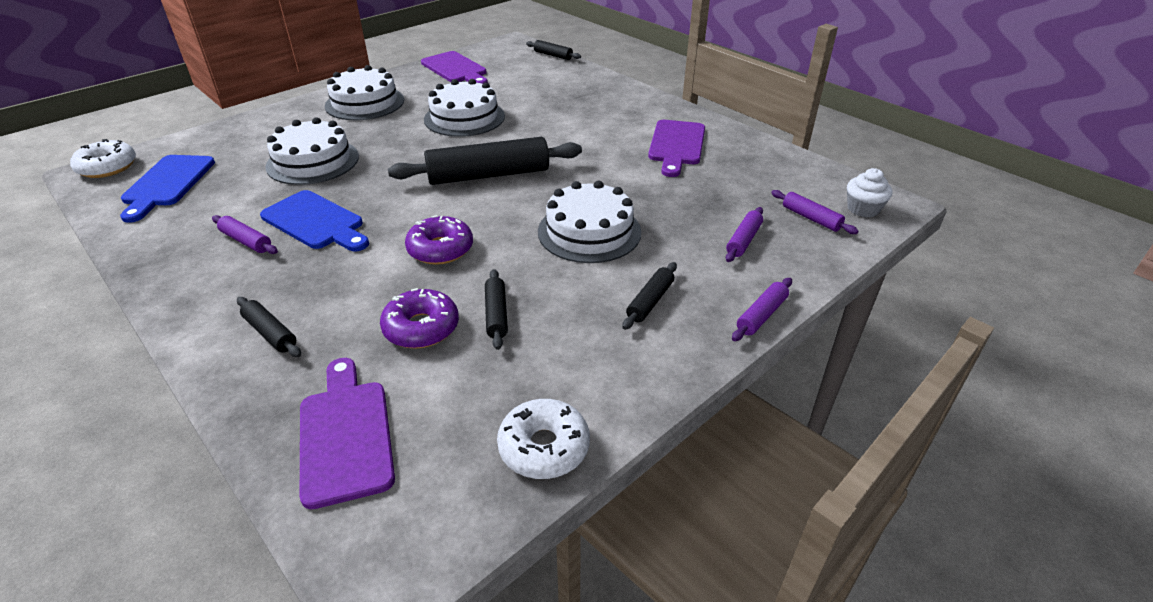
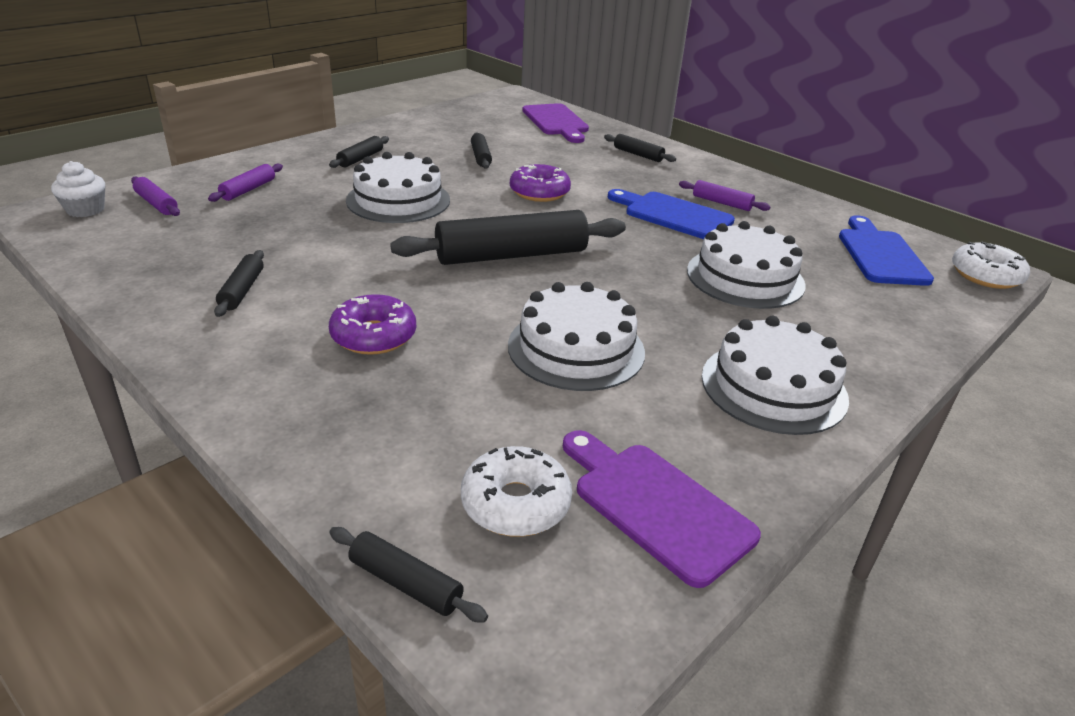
camera: 175 degrees right, 5 degrees down
(421, 328) = (533, 153): purple donut -> purple donut (374, 336)
(544, 447) = (446, 115): white donut -> white donut (515, 503)
(676, 145) = (242, 290): purple cutting board -> black rolling pin
(761, 315) = (278, 150): purple rolling pin -> none

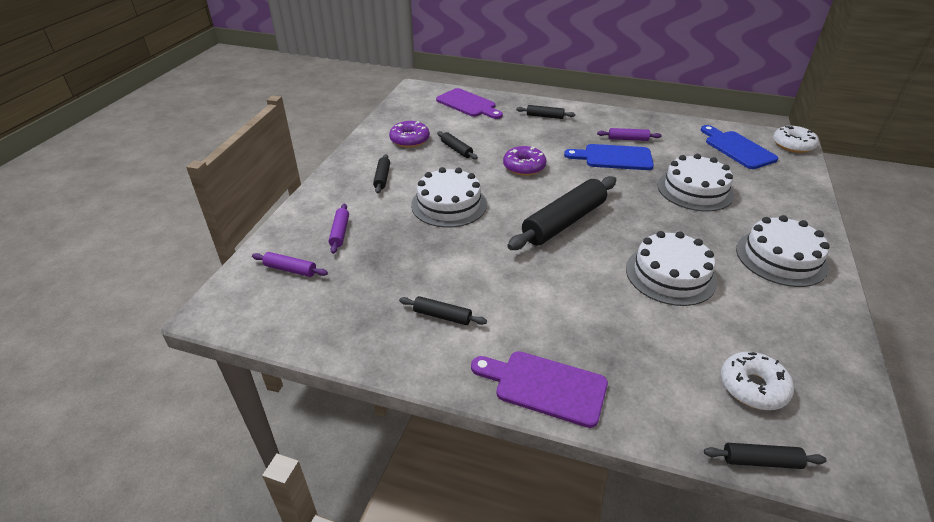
camera: 25 degrees left, 5 degrees up
(85, 210) = (244, 295): white cupcake -> none
(242, 290) = (442, 316): black rolling pin -> black rolling pin turned 45 degrees counterclockwise
(374, 336) = (560, 314): purple donut -> purple donut (409, 140)
(656, 505) = (809, 355): purple cutting board -> purple cutting board (545, 386)

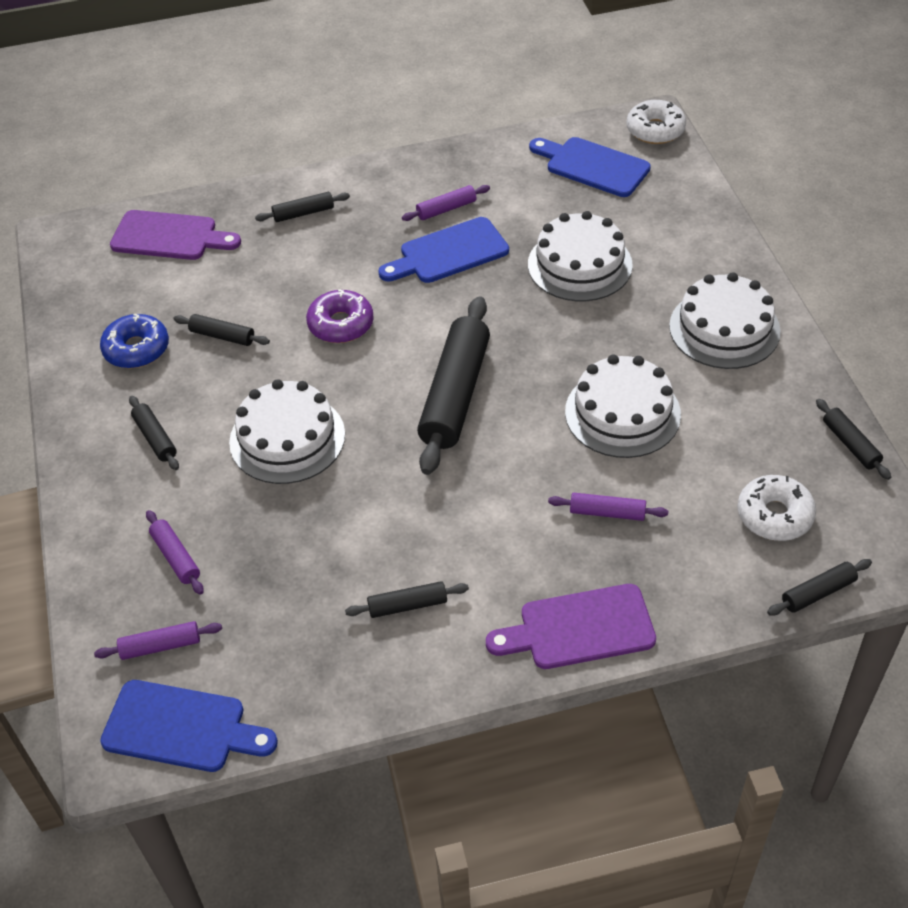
camera: 30 degrees left, 10 degrees up
(259, 315) = (181, 728): none -> blue cutting board
(409, 140) = (136, 349): purple donut -> blue donut
(618, 326) = (607, 513): none -> purple rolling pin
(851, 369) = (850, 444): none -> black rolling pin

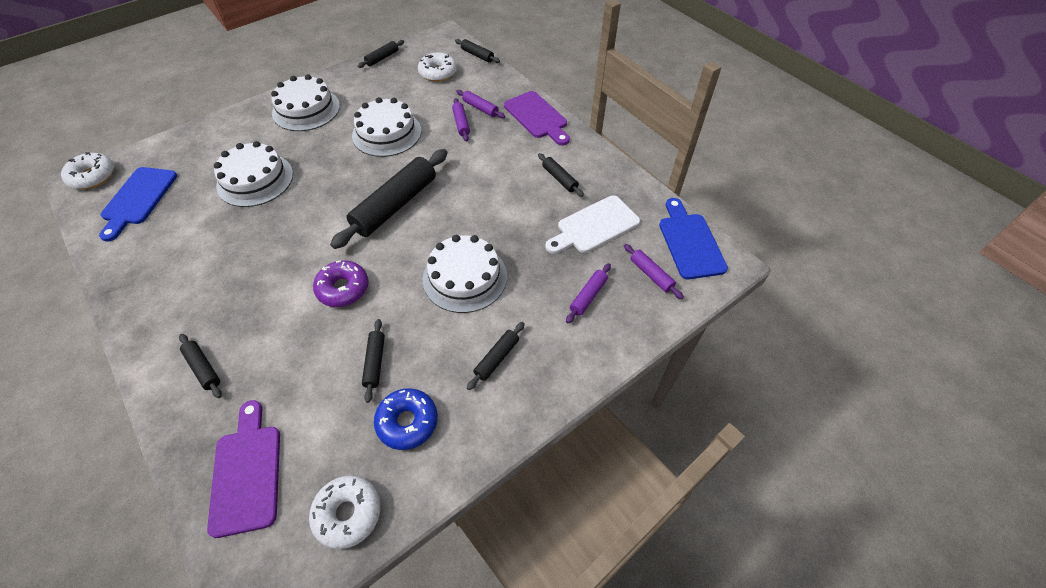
camera: 115 degrees left, 5 degrees up
(82, 295) = (348, 513): none -> white donut
(286, 613) = (594, 226): none -> white cutting board
(446, 209) = (194, 268): purple rolling pin -> purple rolling pin (480, 108)
(448, 253) = (249, 251): blue cutting board -> none
(455, 394) = (395, 205): black rolling pin -> black rolling pin turned 45 degrees counterclockwise

